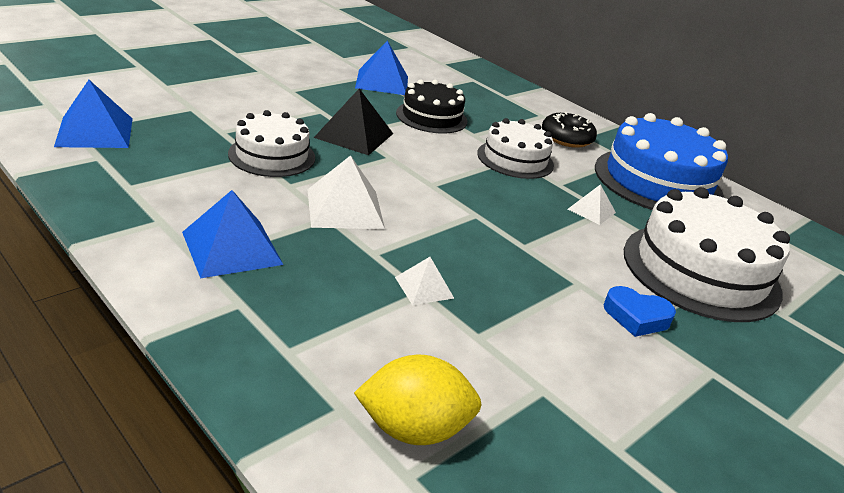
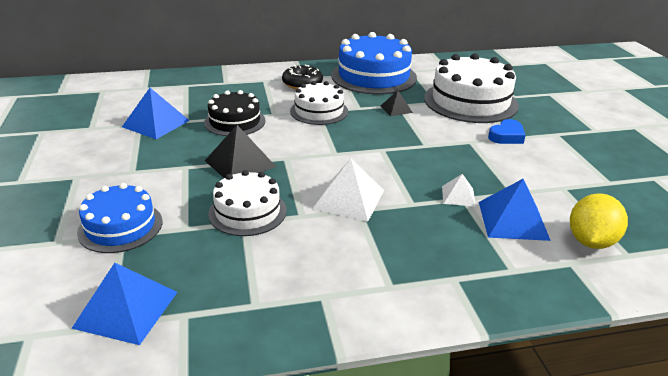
camera: 55 degrees left, 0 degrees up
(203, 104) = (120, 227): none -> blue cake
(232, 248) = (380, 266): blue pyramid -> blue pyramid (512, 220)
(591, 211) = (396, 109): white pyramid -> black pyramid

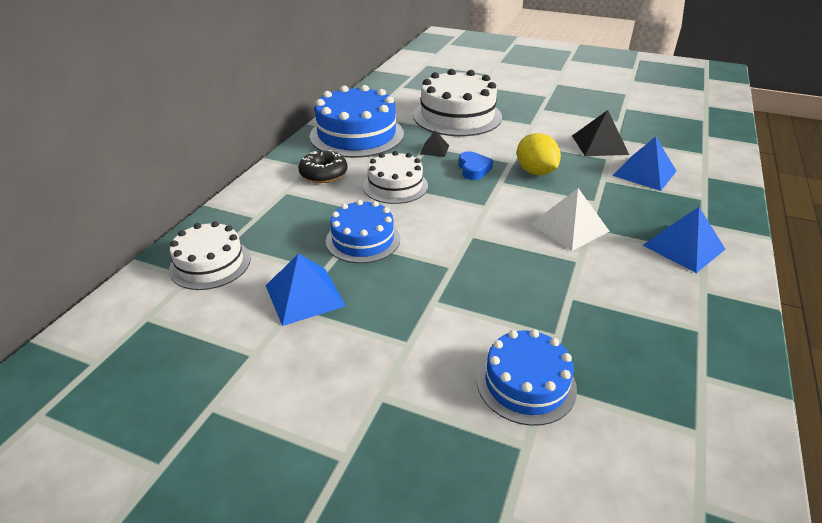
camera: 55 degrees left, 5 degrees up
(126, 309) = (680, 415): blue pyramid -> blue pyramid (683, 247)
(235, 121) = (363, 240): black cake -> blue cake
(240, 163) = (457, 264): black pyramid -> black pyramid (599, 145)
(247, 212) = (553, 288): white cake -> white cake (210, 264)
(458, 196) = (598, 179): white pyramid -> none
(506, 136) = (527, 127): blue heart -> blue heart (473, 169)
(591, 241) = (684, 158): yellow lemon -> yellow lemon (535, 172)

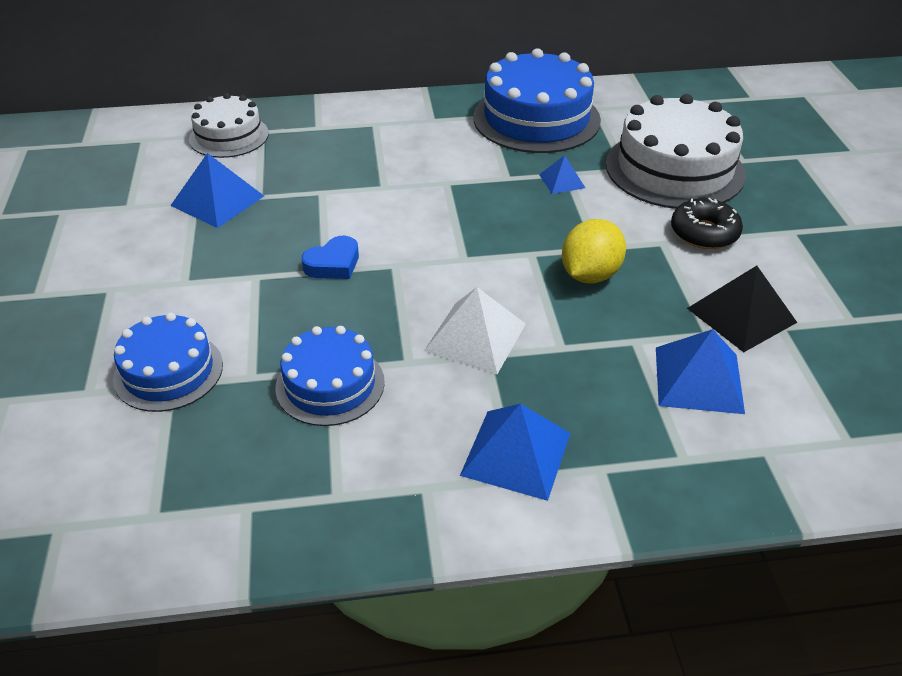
camera: 60 degrees right, 5 degrees up
(323, 174) = (429, 131): black donut -> black donut (704, 233)
(363, 240) = (327, 199): blue cake -> blue cake (330, 384)
(395, 186) = (449, 183): white cake -> none
(434, 149) = (562, 181): black pyramid -> blue pyramid
(473, 169) = (543, 224): blue heart -> blue heart (333, 264)

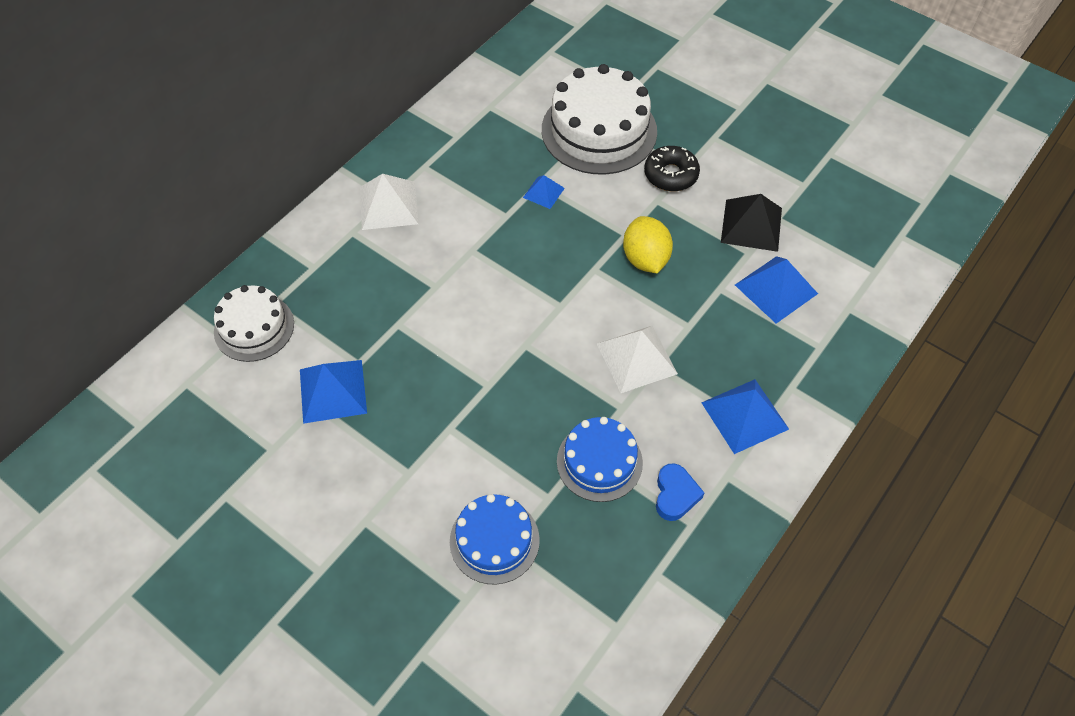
camera: 45 degrees left, 15 degrees up
(333, 264) = (486, 376): blue heart -> blue heart (675, 495)
(425, 123) = (388, 205): none -> white pyramid
(536, 118) = (461, 145): blue cake -> none

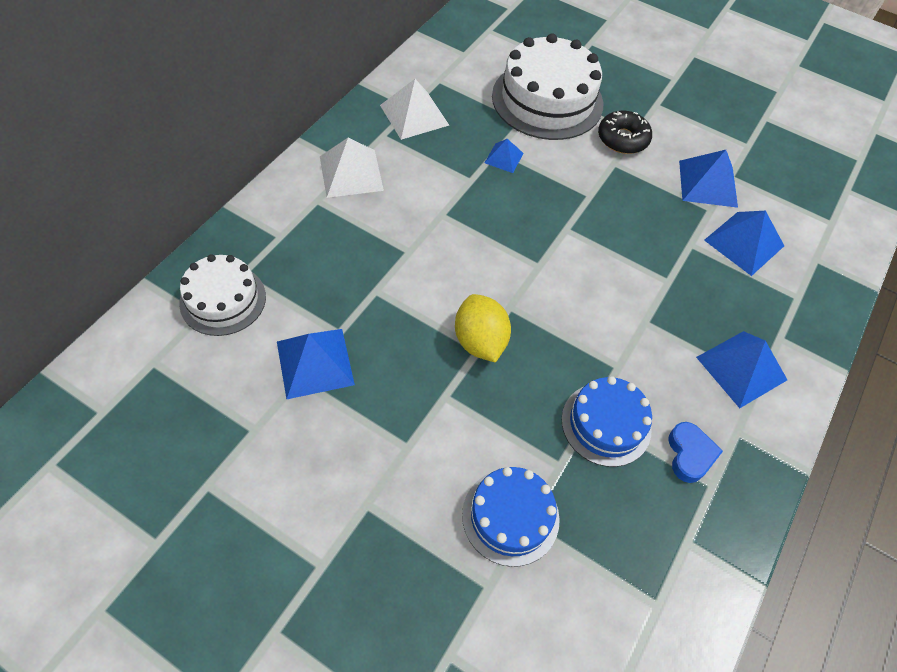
camera: 10 degrees left, 0 degrees up
(636, 358) = (623, 315): white pyramid -> white pyramid (414, 115)
(645, 259) = (613, 218): yellow lemon -> yellow lemon (480, 341)
(751, 225) = (707, 183): black pyramid -> blue pyramid

